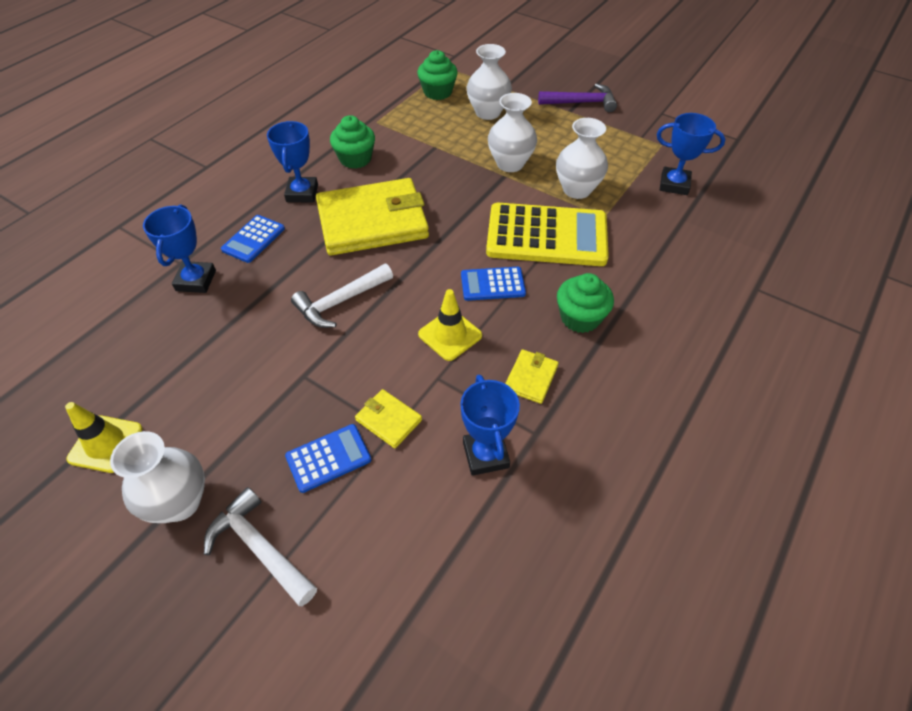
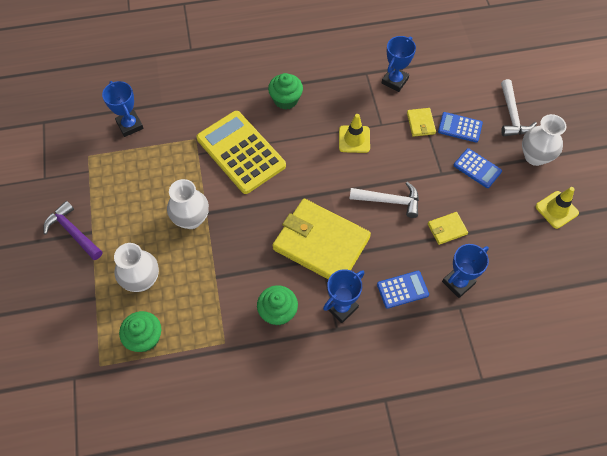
camera: 135 degrees left, 10 degrees up
(492, 284) = (303, 148): blue calculator -> blue calculator (477, 168)
(531, 378) = (341, 93): yellow wallet -> yellow wallet (447, 229)
(577, 190) = (183, 167): white vase -> none

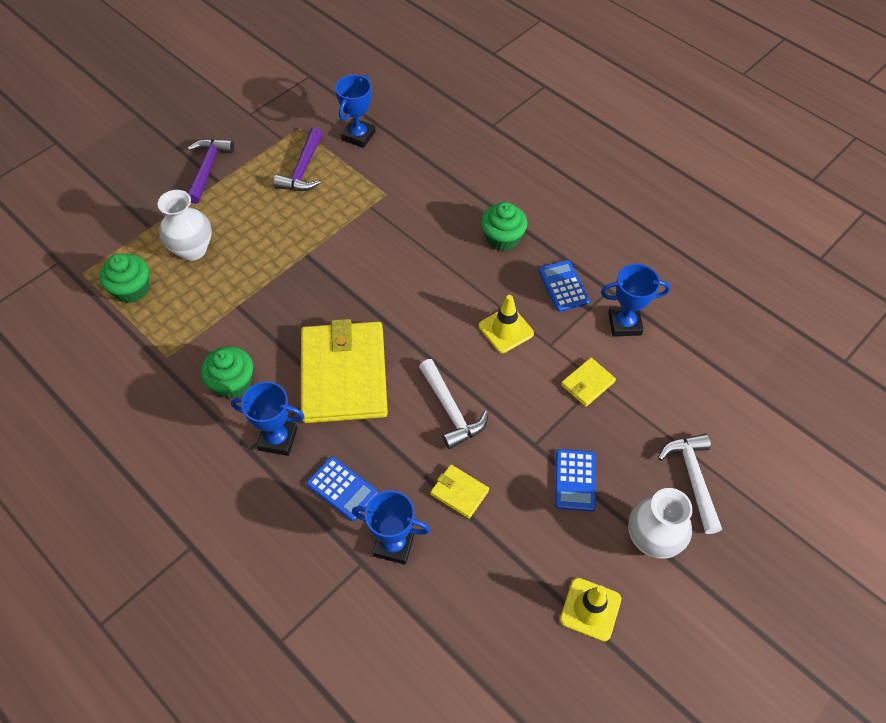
camera: 55 degrees right, 5 degrees down
(130, 174) = (303, 169): none -> purple hammer
(191, 219) = (289, 247): white vase -> none
(241, 152) = (401, 239): yellow calculator -> none
(460, 127) = (619, 428): blue calculator -> blue calculator (563, 286)
(512, 115) = (693, 478): white hammer -> white hammer turned 120 degrees clockwise

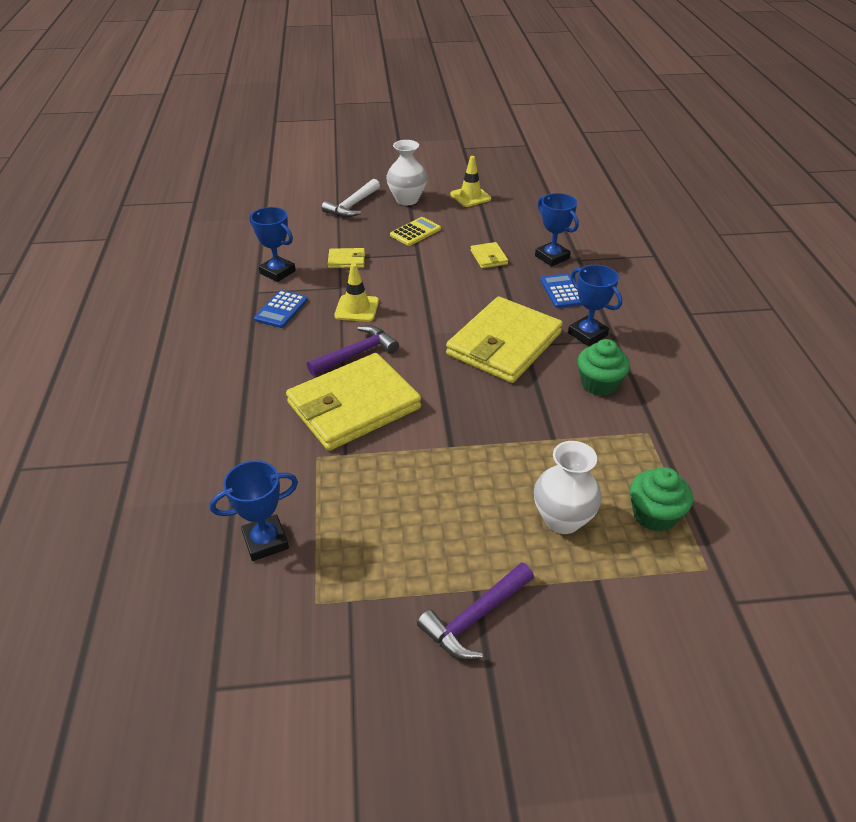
camera: 140 degrees left, 15 degrees down
(303, 169) = (367, 539): purple hammer -> purple hammer (356, 354)
(403, 241) = (353, 406): none -> yellow wallet
(451, 410) = (449, 290): white hammer -> none
(502, 238) = (274, 361): green cupcake -> none
(575, 480) = (415, 232): blue calculator -> yellow calculator

